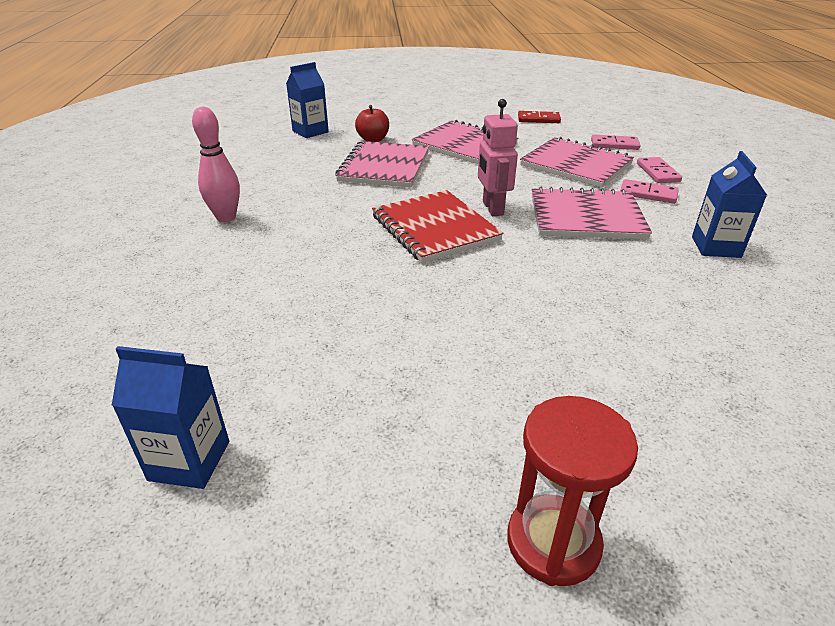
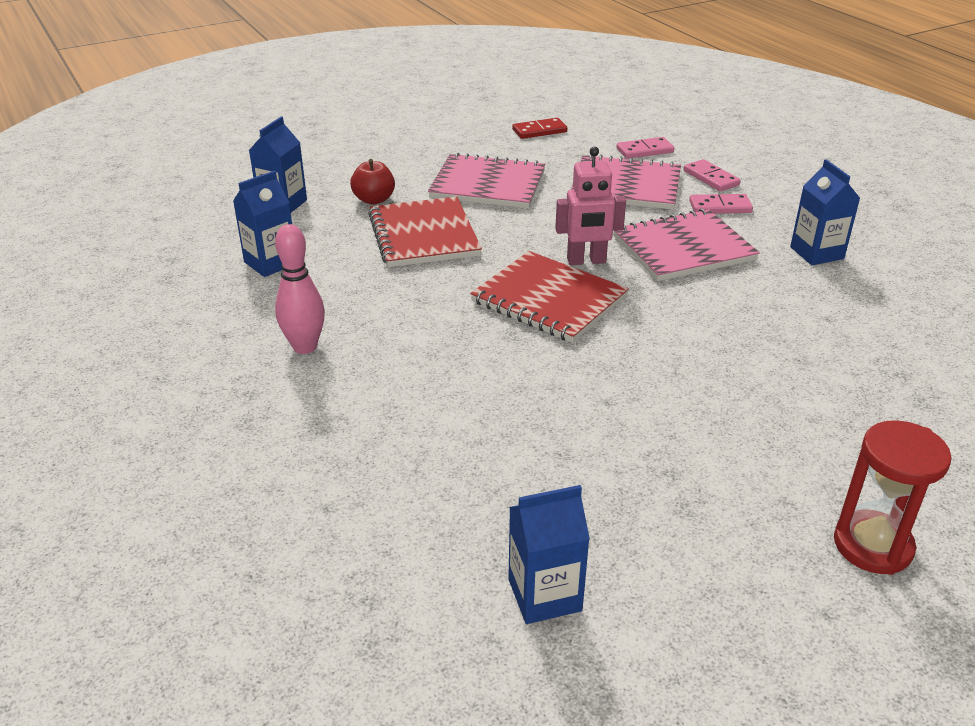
camera: 25 degrees left, 0 degrees up
(264, 163) = (270, 263): none -> blue carton
(384, 167) = (423, 235): pink notebook -> red notebook
(492, 208) = (586, 261): pink robot -> pink robot turned 60 degrees counterclockwise

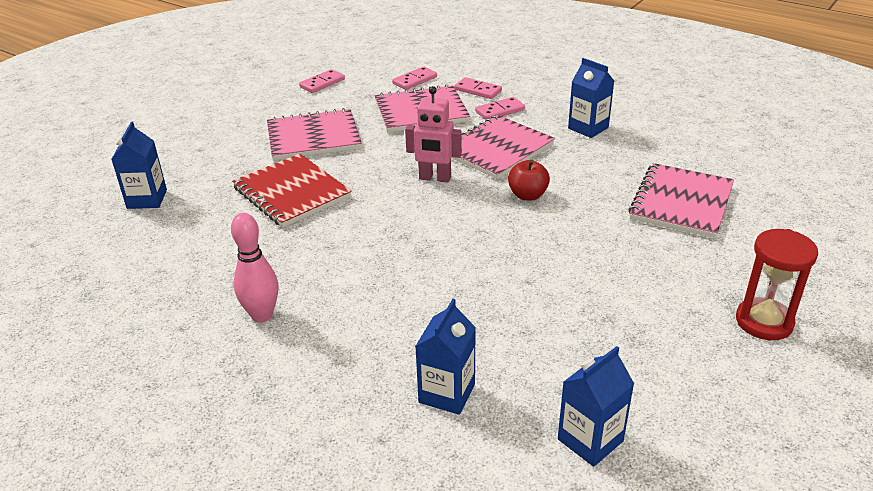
camera: 25 degrees left, 0 degrees up
(270, 263) = (176, 253): blue carton -> blue carton (447, 393)
(374, 199) = (227, 174): red apple -> red apple (527, 195)
(539, 131) = (322, 83): red domino -> pink domino
(549, 300) = (429, 216): red notebook -> none
(586, 261) = (435, 178): pink robot -> pink robot turned 45 degrees clockwise
(872, 371) = (681, 202): none -> pink notebook

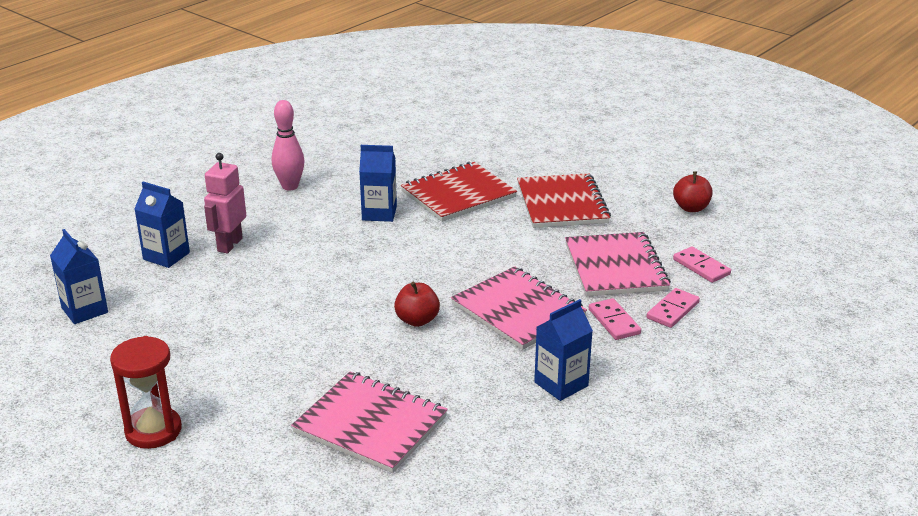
camera: 95 degrees right, 5 degrees down
(147, 199) = (465, 134): blue carton -> blue carton (379, 213)
(313, 137) = (562, 204): pink notebook -> red notebook
(322, 83) = (691, 208): pink domino -> red apple
(435, 178) = (465, 268): pink robot -> pink robot (229, 245)

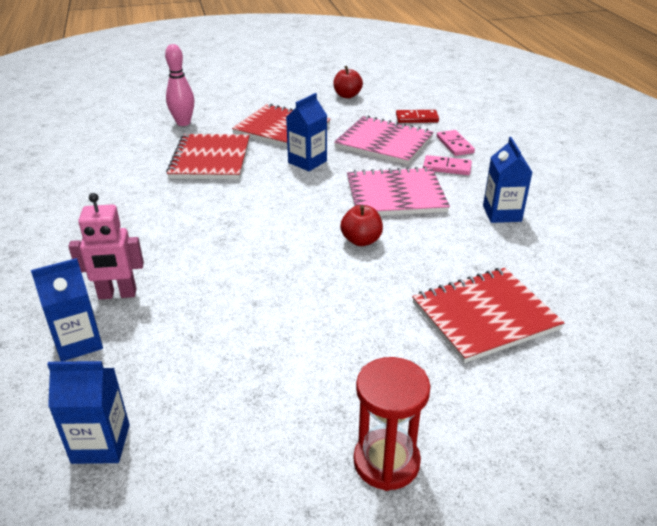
camera: 55 degrees left, 5 degrees up
(229, 245) = (117, 294): pink robot -> pink robot turned 60 degrees counterclockwise
(290, 186) = (72, 226): pink bowling pin -> pink bowling pin (183, 123)
(370, 424) = (484, 316): pink notebook -> red notebook
(379, 213) = (185, 200): blue carton -> blue carton (307, 162)
(701, 267) = (417, 118): pink domino -> red domino

